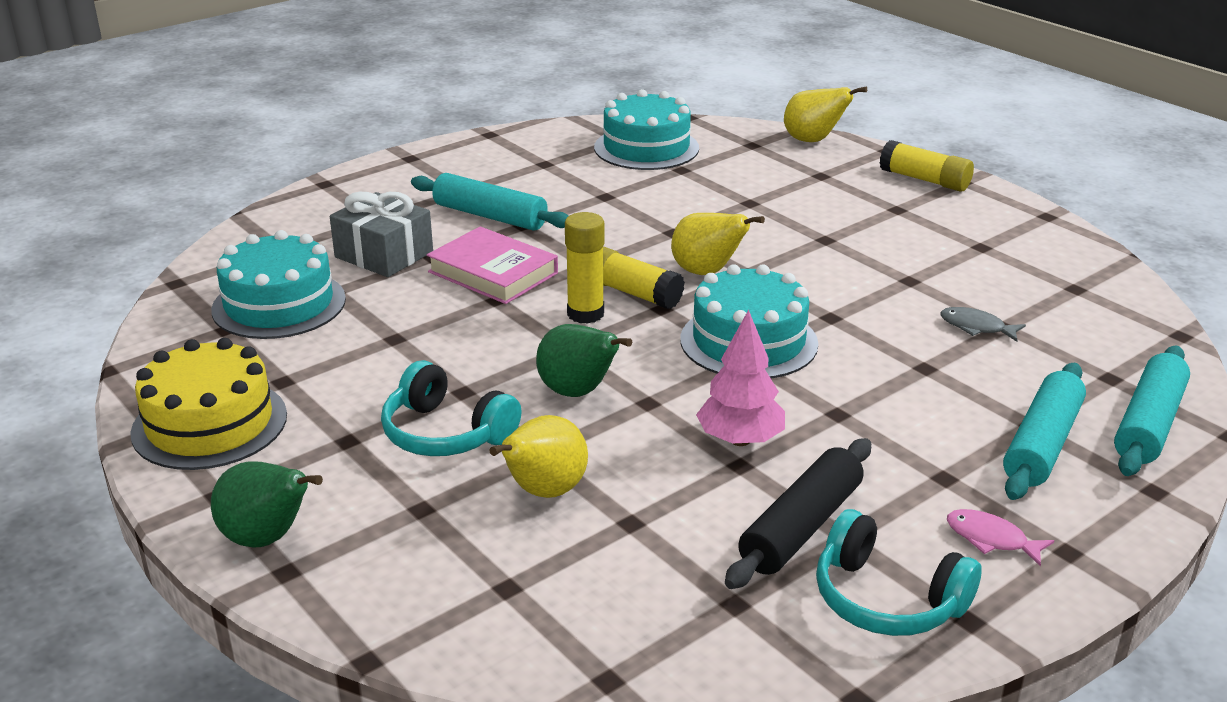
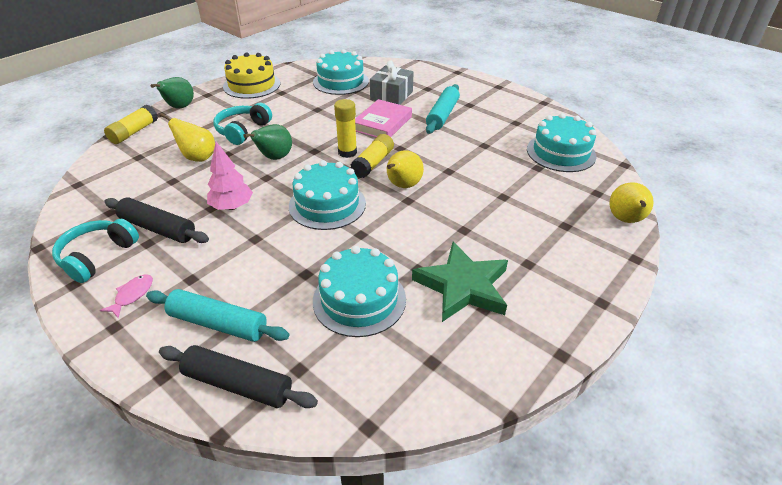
camera: 80 degrees right, 10 degrees up
(924, 180) = (590, 279): yellow glue stick -> yellow glue stick (134, 132)
(943, 254) = (462, 286): none -> green star
(976, 327) = (359, 299): grey fish -> turquoise cake
(1148, 424) = (238, 384): turquoise rolling pin -> black rolling pin

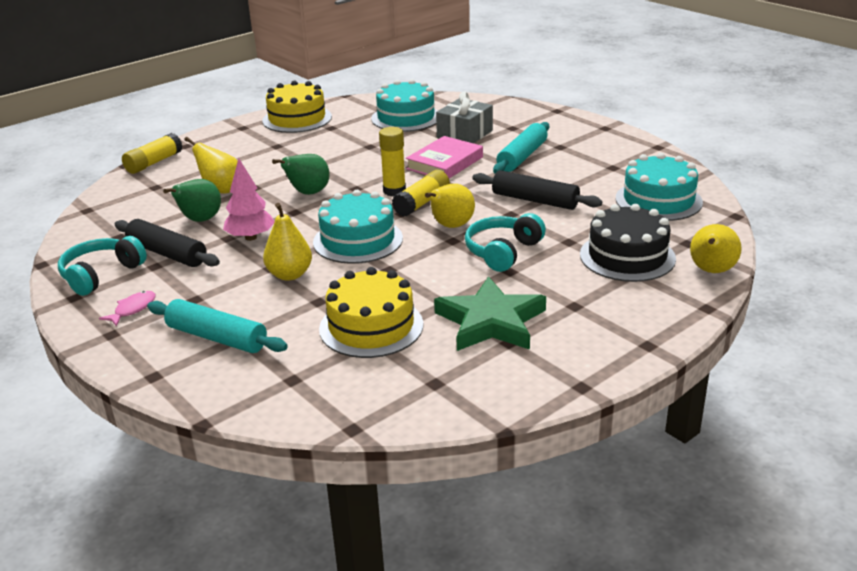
camera: 10 degrees right, 10 degrees down
(179, 107) = (208, 140): green pear -> green pear (200, 220)
(238, 384) = (228, 387): black rolling pin -> black rolling pin (535, 200)
(242, 130) = (277, 165): turquoise headphones -> turquoise headphones (502, 252)
(274, 245) = (289, 275): none -> yellow pear
(359, 299) = (371, 326): turquoise cake -> yellow cake
(554, 209) = (627, 256): none -> black cake

